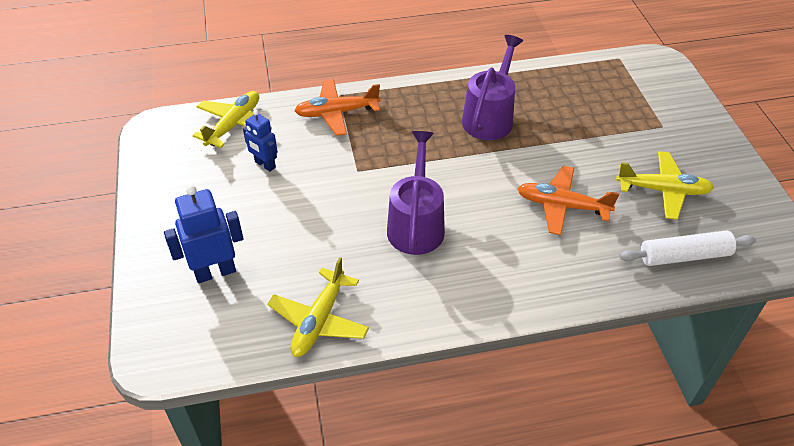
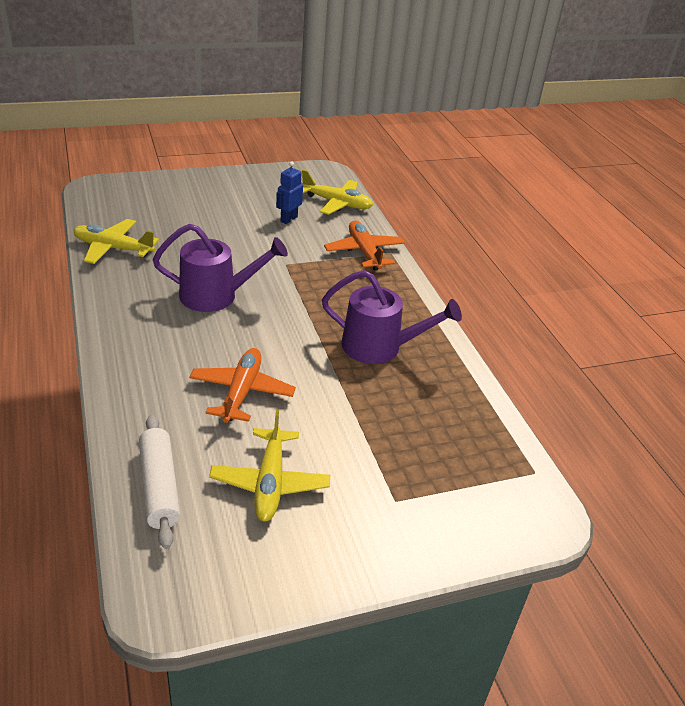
camera: 80 degrees right, 10 degrees down
(215, 272) = (169, 204): blue robot -> none

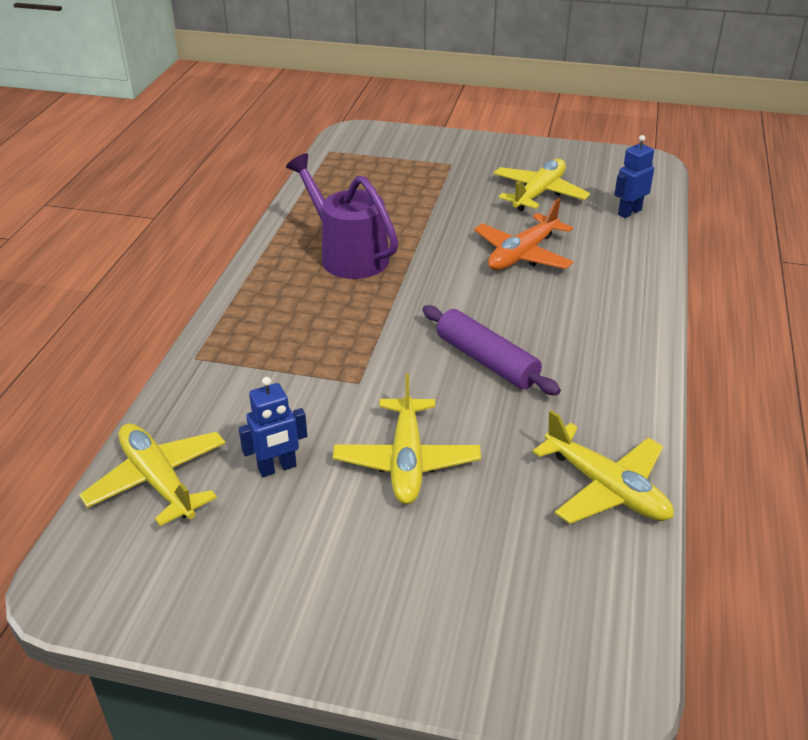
camera: 145 degrees left, 0 degrees up
(160, 486) = (629, 212): white rolling pin -> blue robot
(217, 296) = (487, 360): purple watering can -> purple rolling pin
(227, 236) = (407, 461): none -> yellow plane
(364, 252) = (229, 370): orange plane -> none

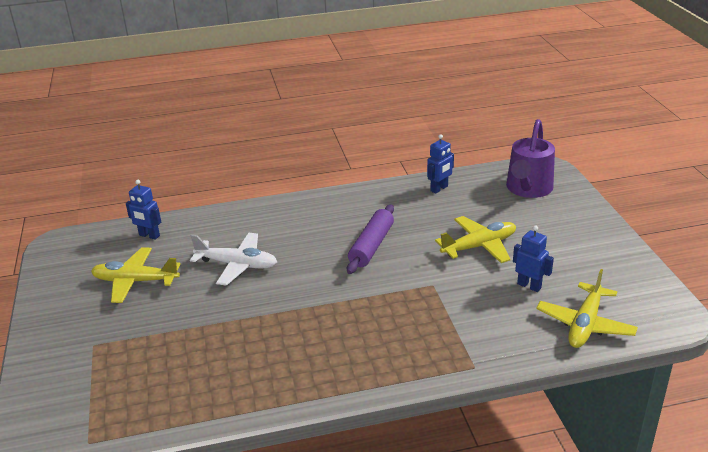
camera: 115 degrees left, 5 degrees down
(348, 255) = (289, 347): purple watering can -> purple watering can (528, 189)
(522, 255) = (237, 265): orange plane -> white plane
(606, 488) = (439, 189): yellow plane -> blue robot

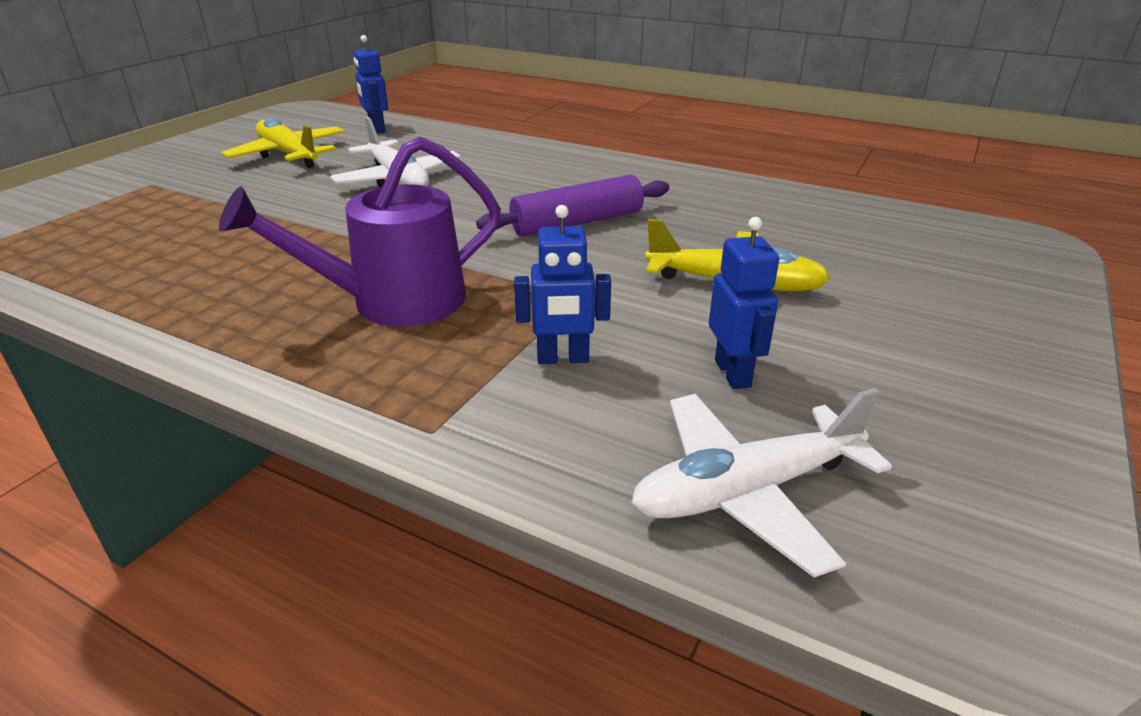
camera: 40 degrees right, 0 degrees up
(439, 189) = (787, 203): blue robot -> blue robot (563, 359)
(528, 189) = (948, 254): purple watering can -> purple watering can (392, 302)
(585, 324) = (746, 492): yellow plane -> white plane

